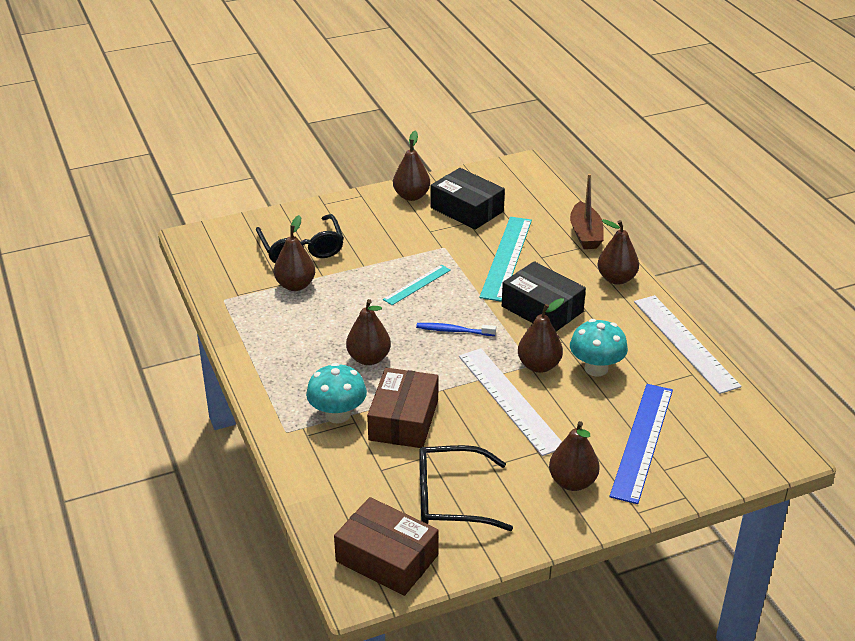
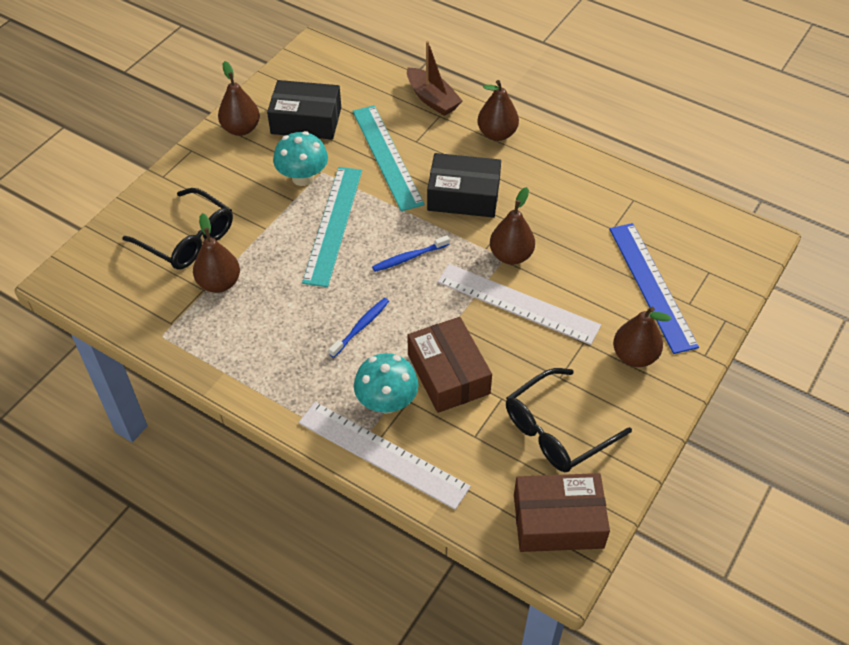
camera: 35 degrees left, 15 degrees up
(369, 358) = (361, 327): brown pear -> blue toothbrush
(417, 285) = (333, 225): turquoise ruler -> turquoise ruler, size x1.80
(596, 368) = (558, 234): turquoise mushroom -> turquoise mushroom (303, 178)
(685, 343) = (603, 172): white ruler -> white ruler (382, 454)

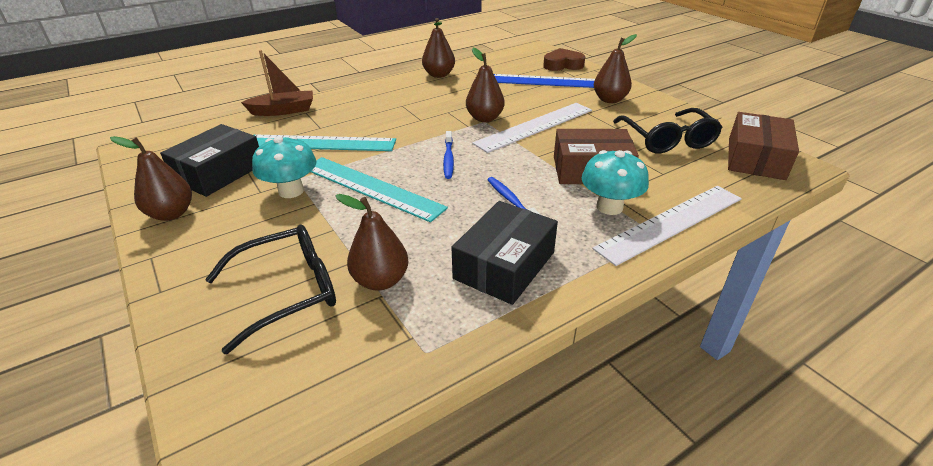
camera: 65 degrees left, 15 degrees down
(463, 196) = (404, 122): black box -> black box (504, 265)
(497, 134) = (355, 96): brown pear -> brown pear (439, 75)
(717, 283) = (563, 65): none -> brown heart

